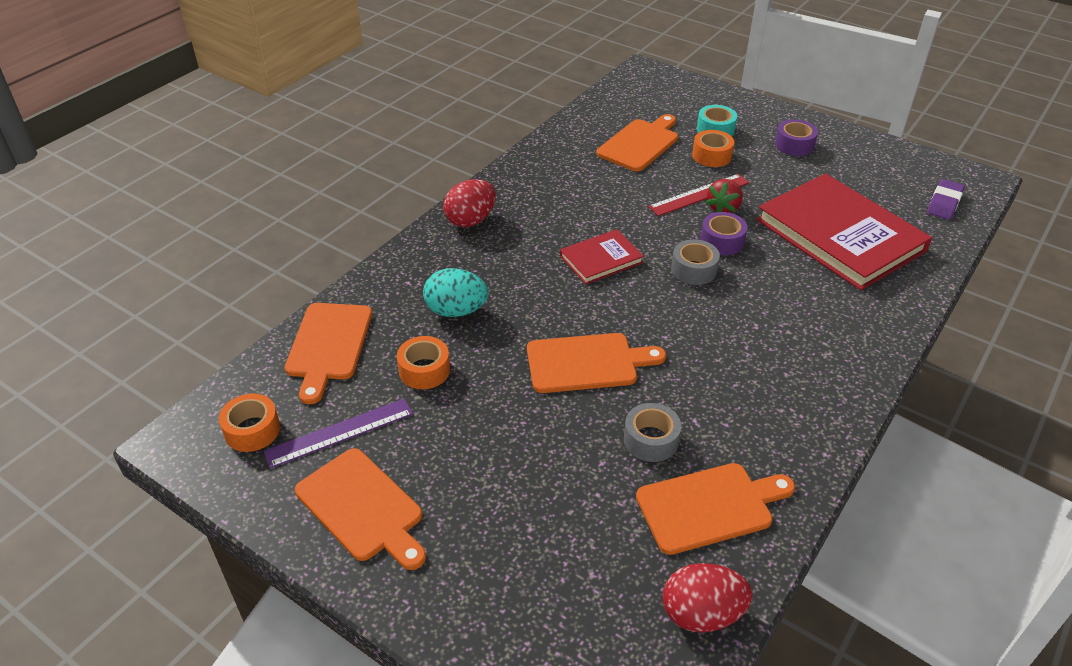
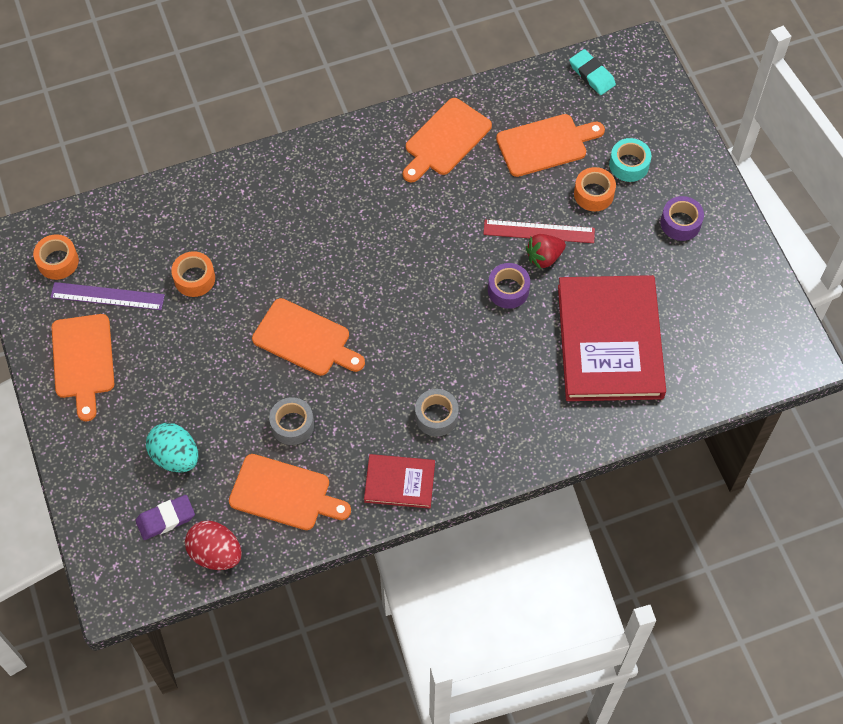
camera: 35 degrees right, 20 degrees up
(328, 345) = (149, 218): orange cutting board -> orange cutting board (445, 140)
(456, 311) = (254, 239): turquoise egg -> turquoise egg (175, 456)
(470, 220) = (334, 154): red egg -> none
(601, 259) = (398, 252): red book -> red book (399, 482)
(626, 94) = (591, 75): none -> turquoise eraser
(693, 270) = (458, 304): grey tape -> grey tape (436, 416)
(944, 203) = (739, 362): purple eraser -> purple eraser (165, 519)

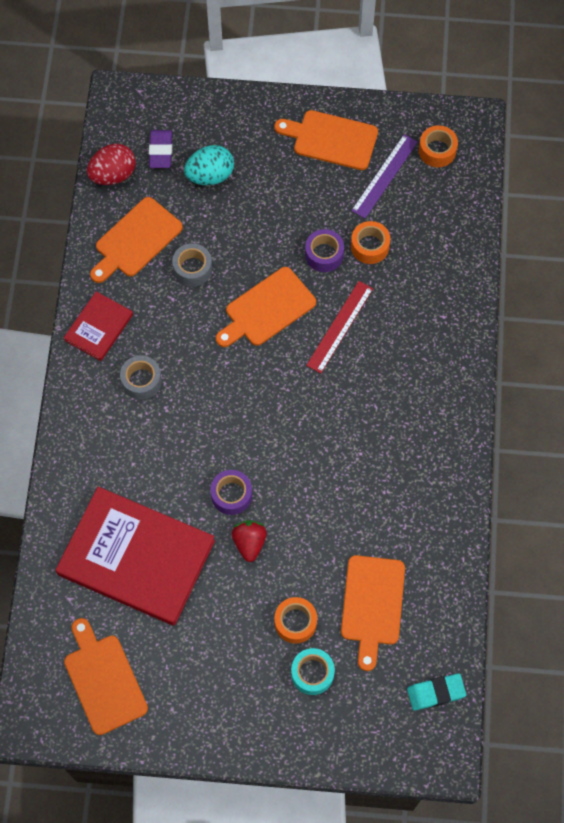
camera: 115 degrees right, 5 degrees up
(445, 140) = (420, 514): orange cutting board -> orange cutting board (103, 680)
(539, 231) = (279, 551): red ruler -> red ruler (340, 326)
(680, 223) = (224, 688): purple tape -> purple tape (324, 254)

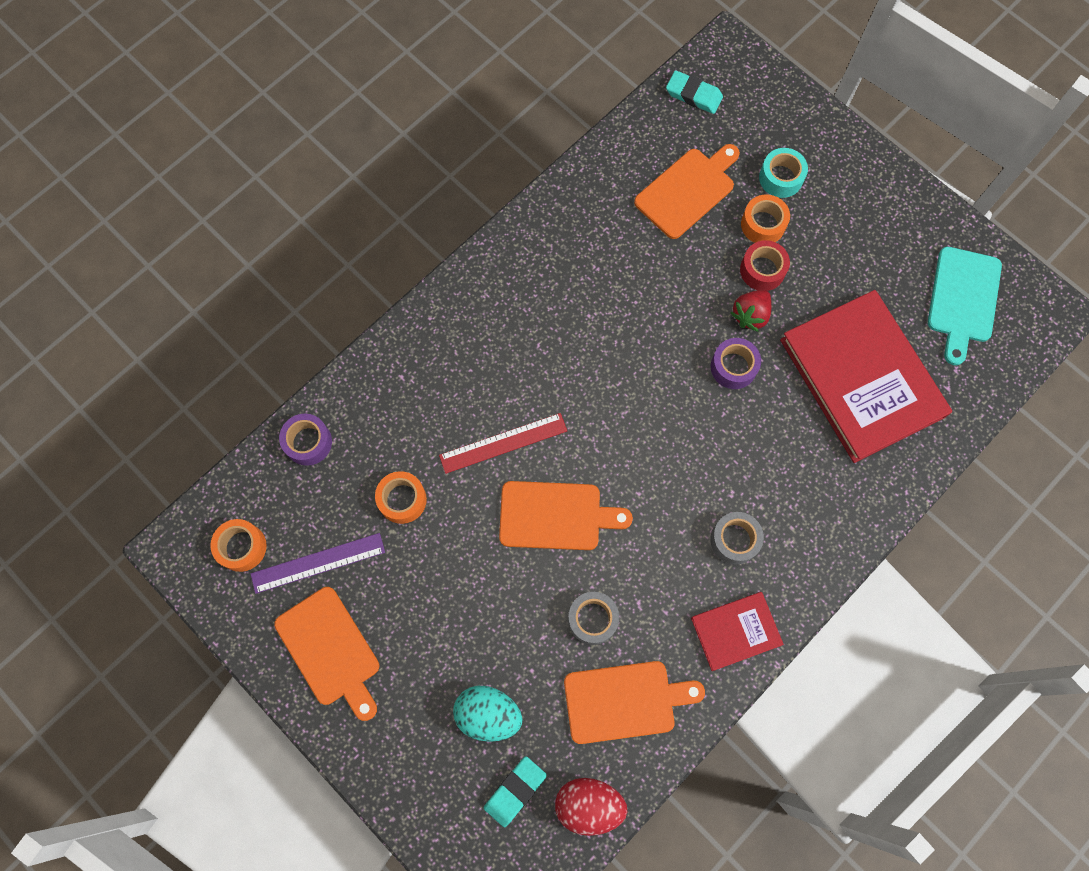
camera: 140 degrees left, 5 degrees up
(103, 680) = (963, 299): orange cutting board -> turquoise cutting board
(161, 151) = (515, 791): purple eraser -> turquoise eraser
(267, 584) = (762, 270): none -> red tape
(324, 254) = (452, 527): purple tape -> purple tape (308, 442)

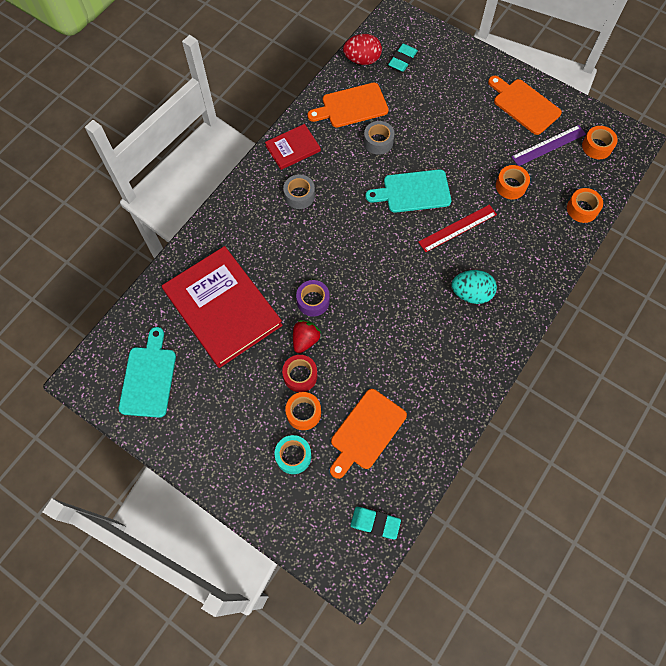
camera: 170 degrees right, 5 degrees down
(308, 442) = (582, 209): purple tape -> orange tape
(488, 714) = (426, 89): turquoise egg -> turquoise egg (471, 293)
(555, 515) = (413, 192): orange cutting board -> turquoise cutting board

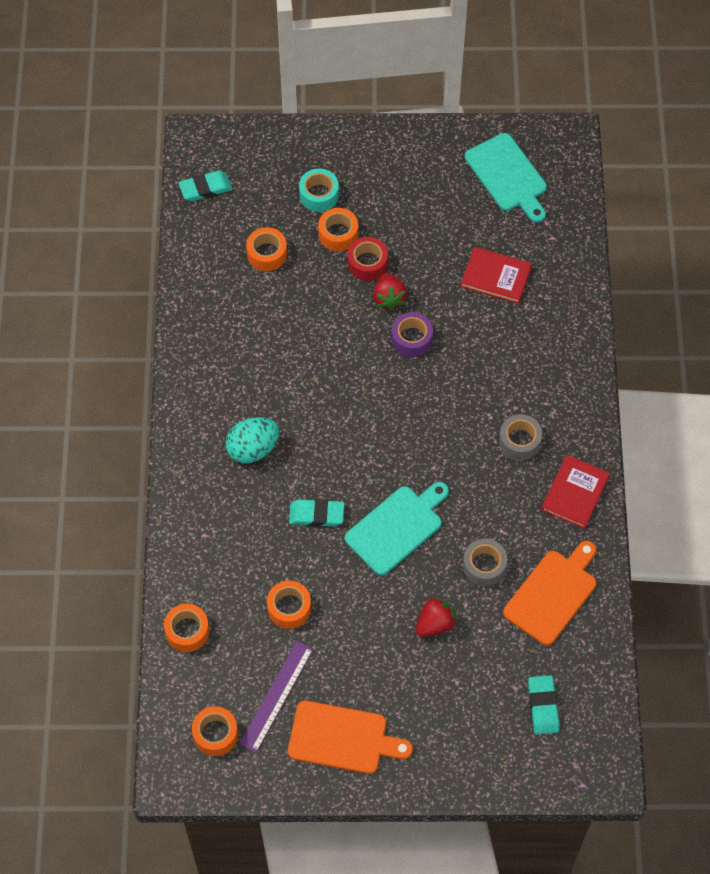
camera: 145 degrees right, 5 degrees down
(223, 308) = (496, 277): red book -> red book, size x0.49
(362, 60) = (593, 671): red egg -> none
(366, 432) = (267, 254): orange cutting board -> orange tape
(430, 129) = (435, 624): none -> red strawberry
(457, 228) = (316, 515): red ruler -> turquoise eraser

